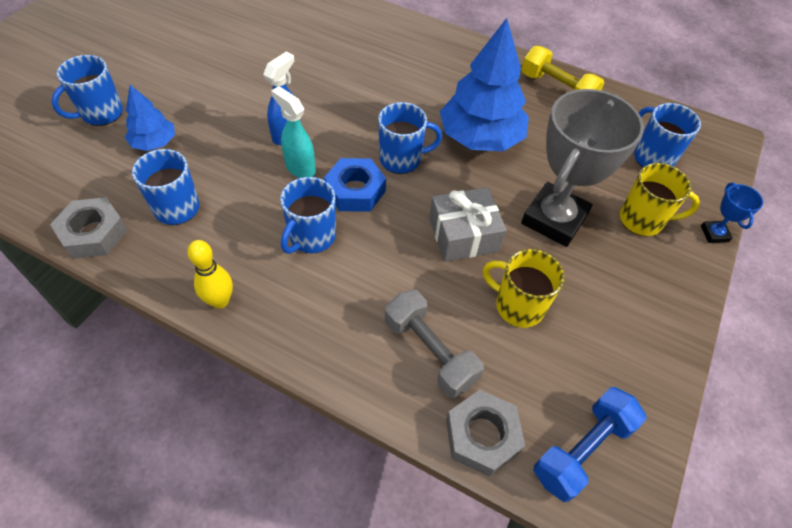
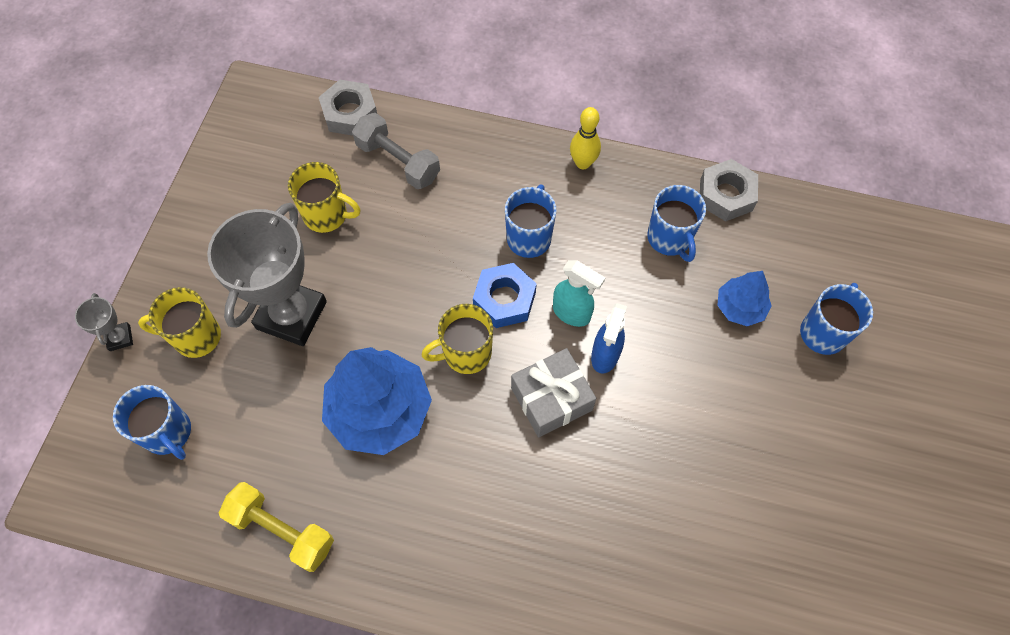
camera: 170 degrees right, 10 degrees up
(402, 159) = (466, 353): blue mug -> yellow mug
(463, 235) = (384, 274): grey gift -> grey gift (551, 399)
(582, 449) = (275, 120): blue dumbbell -> none
(714, 234) = (120, 338): blue trophy -> grey trophy

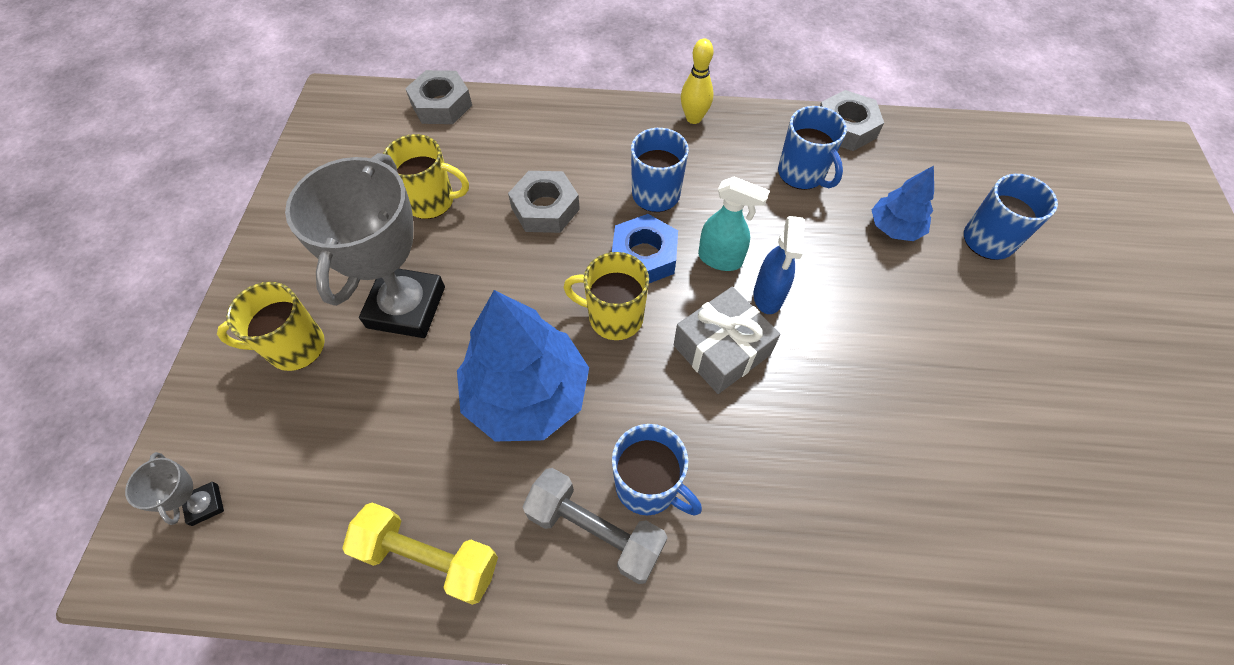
camera: 10 degrees left, 5 degrees down
(120, 338) = (201, 362): grey trophy -> grey trophy (205, 505)
(168, 433) = (270, 462): blue mug -> blue mug (648, 486)
(398, 161) = (500, 141): grey dumbbell -> grey dumbbell (595, 530)
(426, 238) = (545, 208): none -> grey nut
(466, 353) = (614, 317): yellow mug -> yellow mug turned 45 degrees clockwise

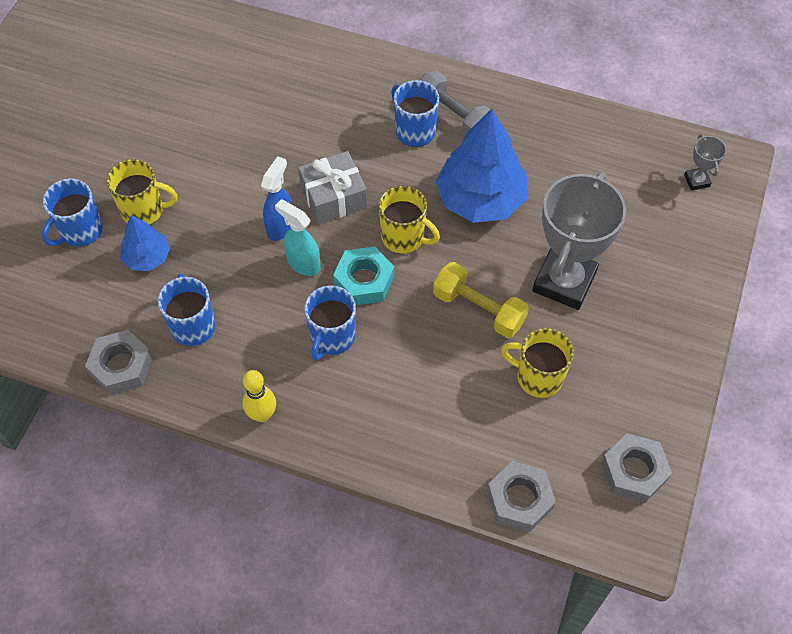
camera: 165 degrees left, 0 degrees up
(294, 347) = (650, 269): yellow mug -> yellow mug (144, 210)
(429, 557) = (554, 125): yellow dumbbell -> yellow dumbbell (478, 309)
(545, 208) = (436, 345): grey nut -> grey nut (634, 471)
(644, 256) = (364, 280): blue nut -> turquoise nut

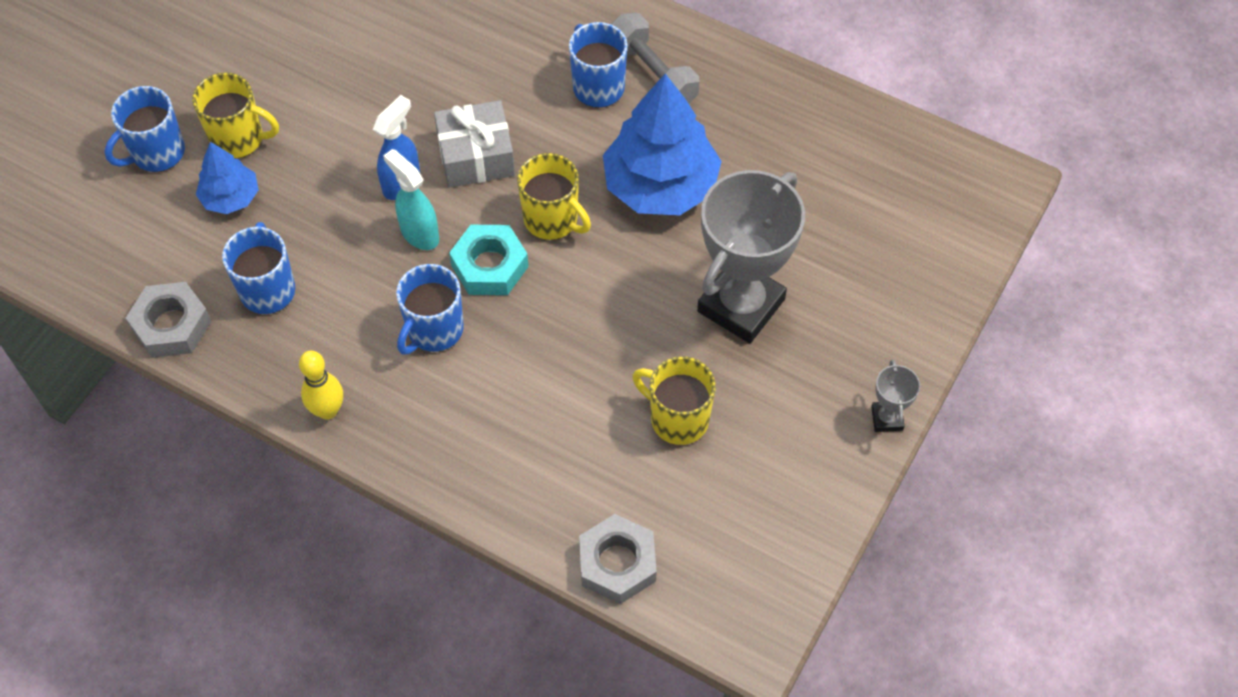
camera: 10 degrees right, 0 degrees up
(478, 309) = (624, 323): yellow dumbbell -> none
(634, 471) = (768, 553): grey nut -> none
(697, 181) = (946, 202): grey trophy -> grey trophy (887, 418)

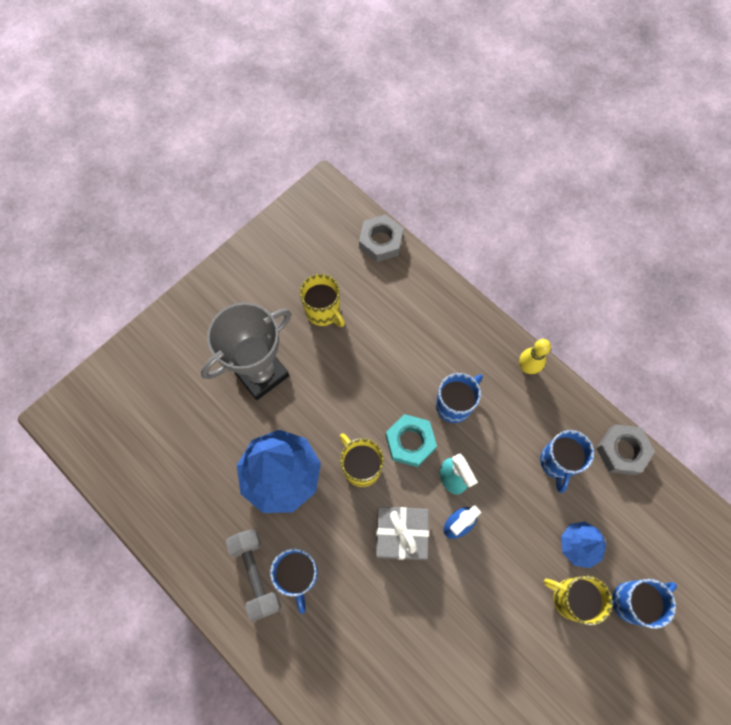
camera: 165 degrees left, 10 degrees up
(887, 418) = (206, 282): grey trophy -> none

